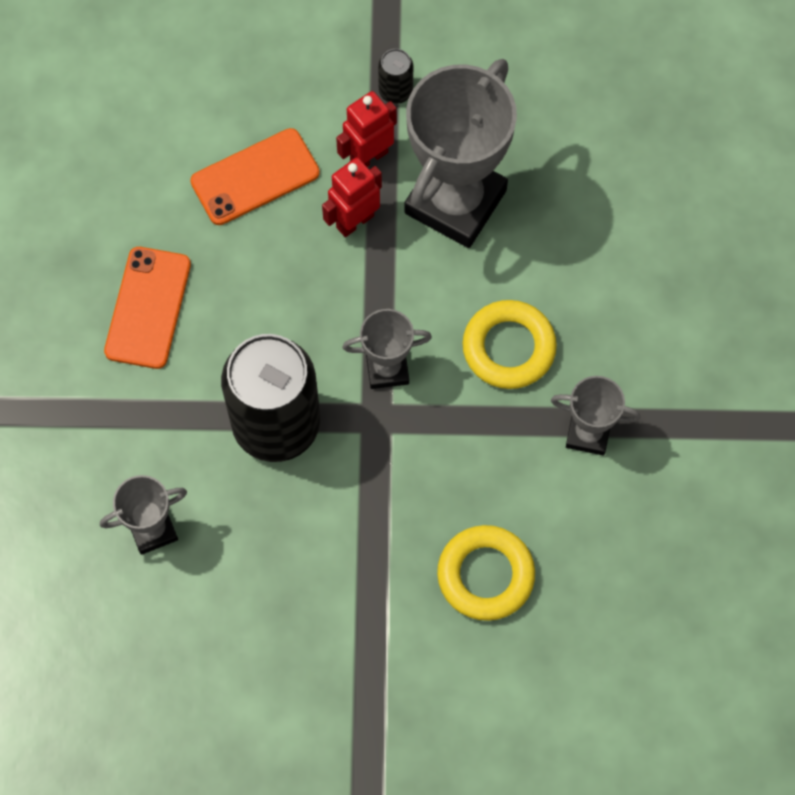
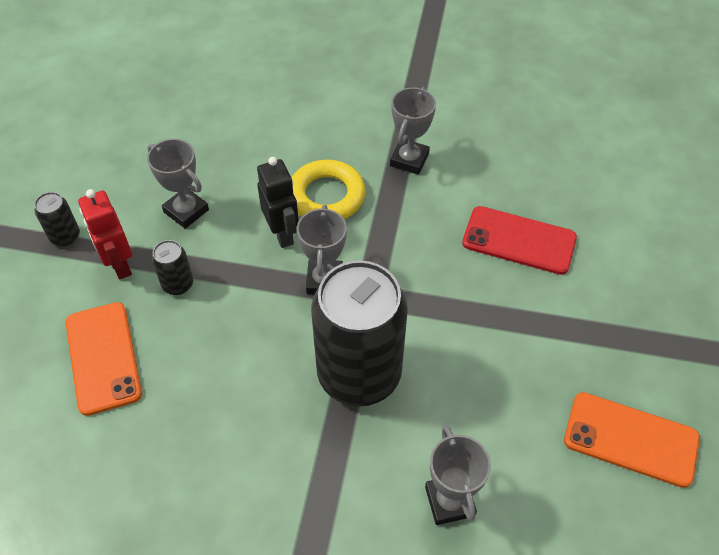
camera: 80 degrees left, 15 degrees down
(148, 308) = (209, 474): orange phone -> orange phone (631, 439)
(354, 221) = (178, 284): red robot -> black can
(443, 311) = (282, 234): none -> black robot
(455, 202) = (186, 211): grey trophy -> grey trophy, size x0.50
(485, 575) = (519, 240): yellow ring -> red phone

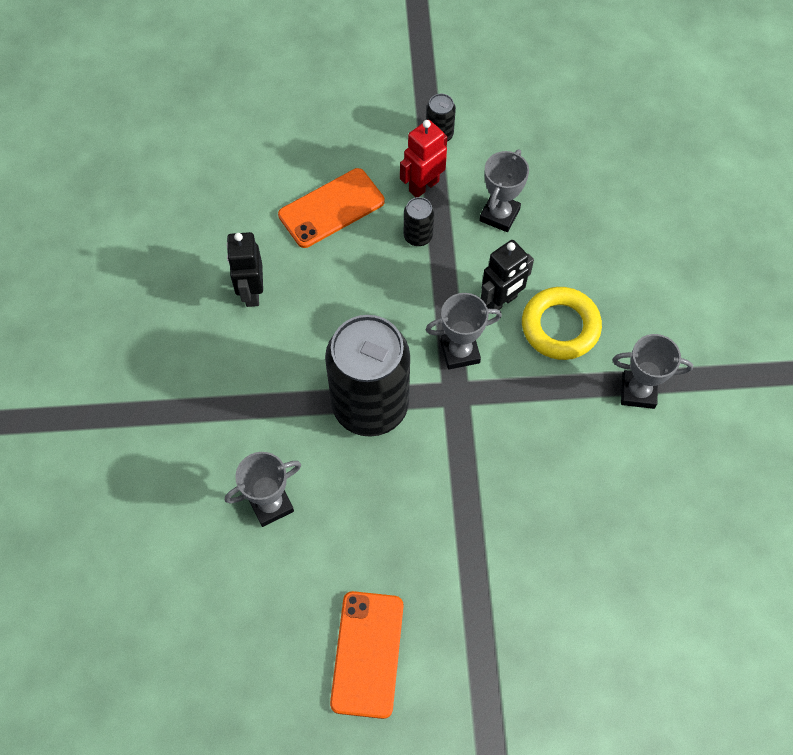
camera: 75 degrees right, 10 degrees up
(174, 466) = (251, 292): none -> black robot
(519, 240) = (568, 519): red phone -> none

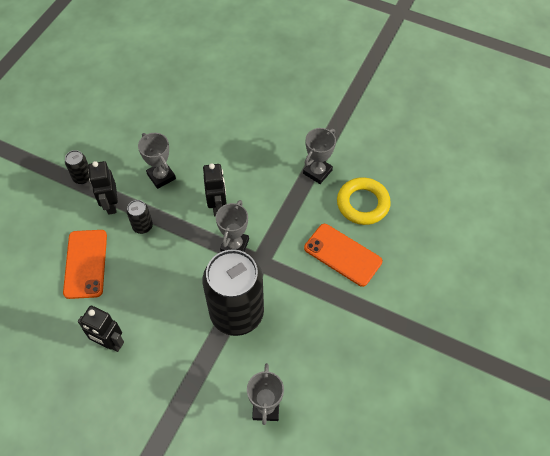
camera: 60 degrees left, 5 degrees down
(367, 654) = (393, 399): orange phone -> orange phone (342, 255)
(423, 186) = (111, 204): red robot -> black robot
(560, 327) = (254, 186): yellow ring -> yellow ring (363, 204)

